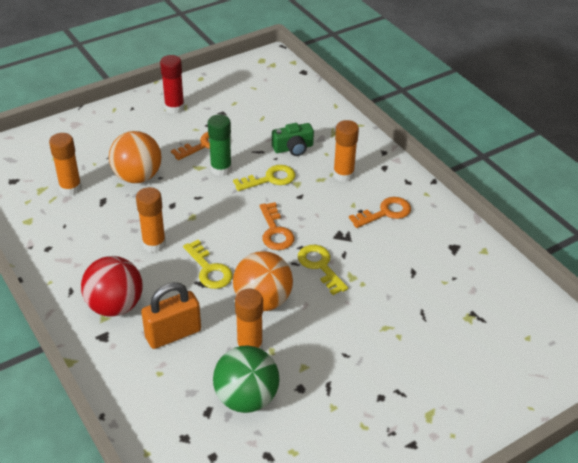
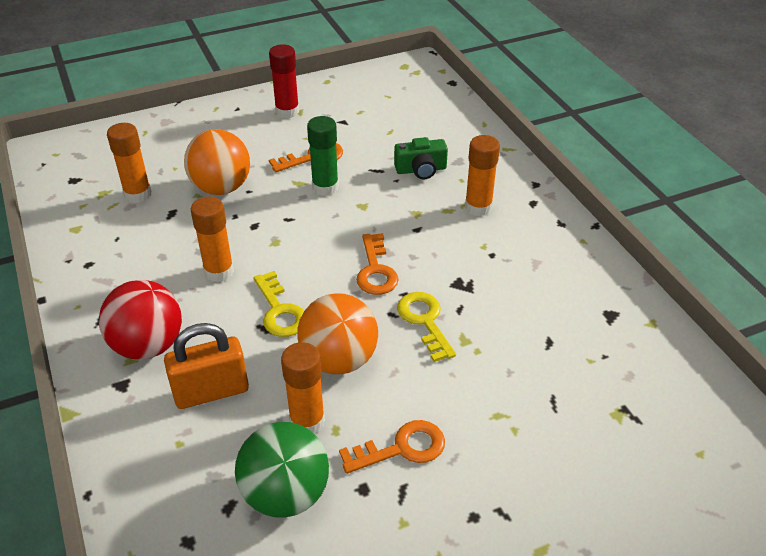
camera: 10 degrees right, 0 degrees up
(269, 179) = (383, 204): yellow key -> none
(385, 213) = (524, 260): orange key -> orange key (401, 448)

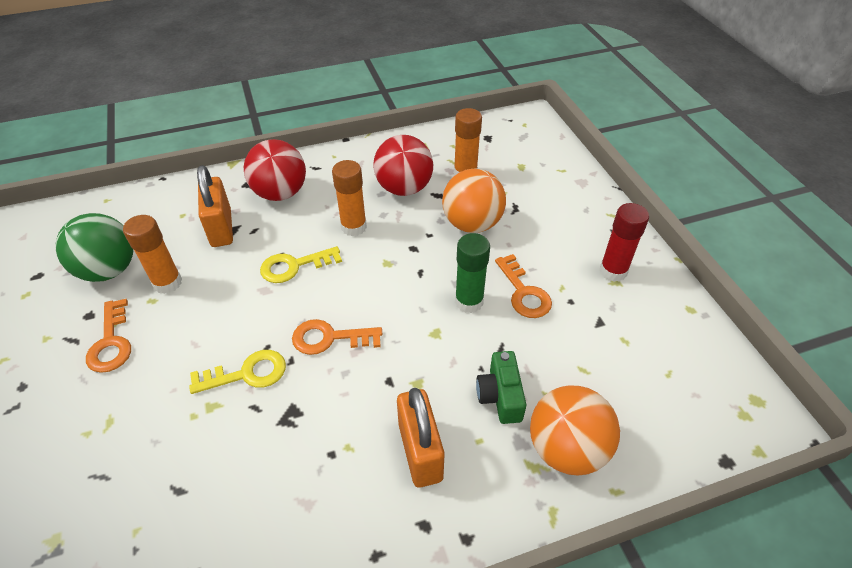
camera: 95 degrees right, 5 degrees up
(156, 238) = (404, 188): none -> red ball
(339, 360) = (223, 305): orange ball -> orange ball (566, 449)
(478, 207) = (420, 452): orange glue stick -> orange padlock

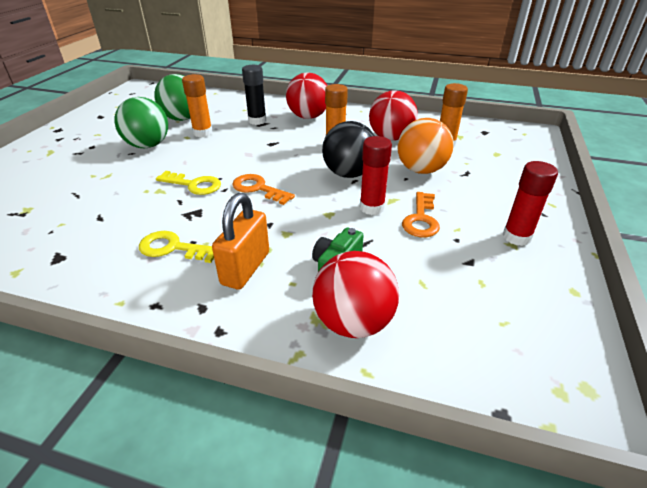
camera: 35 degrees right, 10 degrees down
(111, 342) = (148, 145): orange key -> green ball
(221, 228) = (257, 121): orange padlock -> black glue stick
(294, 266) = (278, 150): yellow key -> yellow key (173, 248)
(406, 265) = (348, 174): none -> black ball
(469, 301) = (372, 207): green glue stick -> red glue stick
(566, 449) = (353, 322): orange ball -> red ball

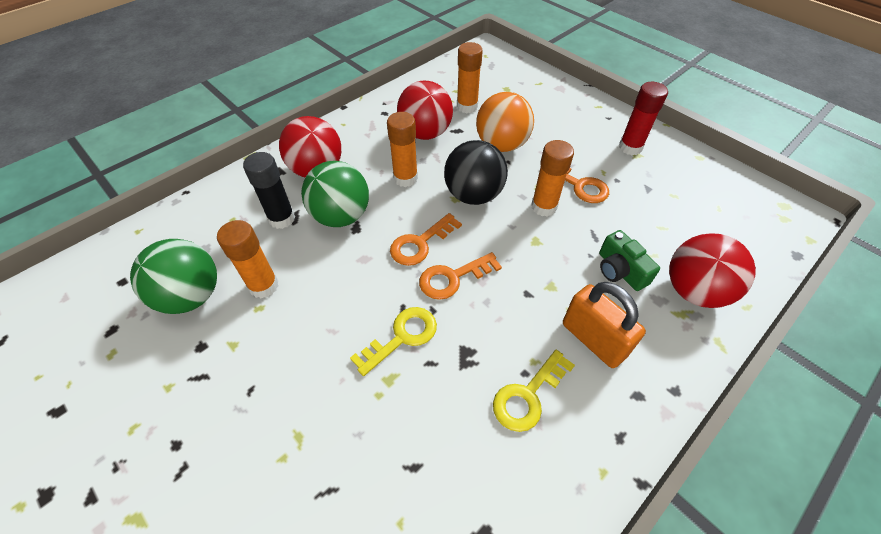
camera: 60 degrees left, 15 degrees up
(148, 145) = (245, 362): green ball -> green ball (341, 216)
(279, 168) = (420, 243): none -> orange key
(372, 207) = (544, 207): red glue stick -> orange glue stick

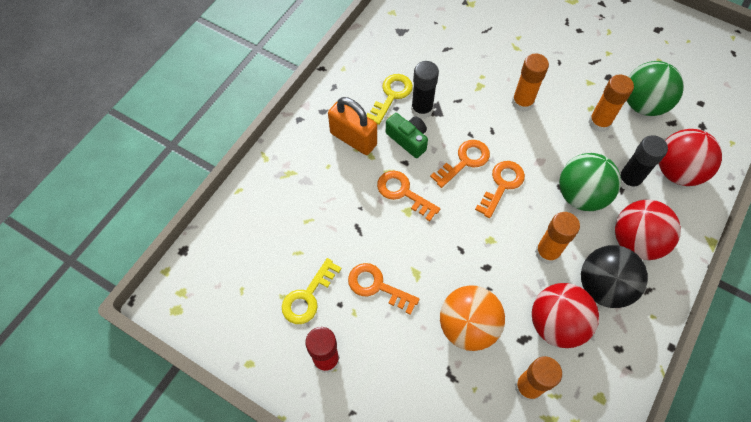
camera: 165 degrees right, 10 degrees up
(401, 337) = (483, 111): yellow key -> yellow key (308, 296)
(473, 195) = (475, 248): black ball -> black ball (603, 286)
(488, 360) = (421, 110): none -> black glue stick
(537, 259) = (403, 193): none -> orange key
(544, 207) = (407, 250): orange glue stick -> orange glue stick (522, 103)
(620, 270) = (335, 198): green camera -> green camera (408, 139)
(694, 290) = (278, 194): red ball -> red ball (677, 171)

